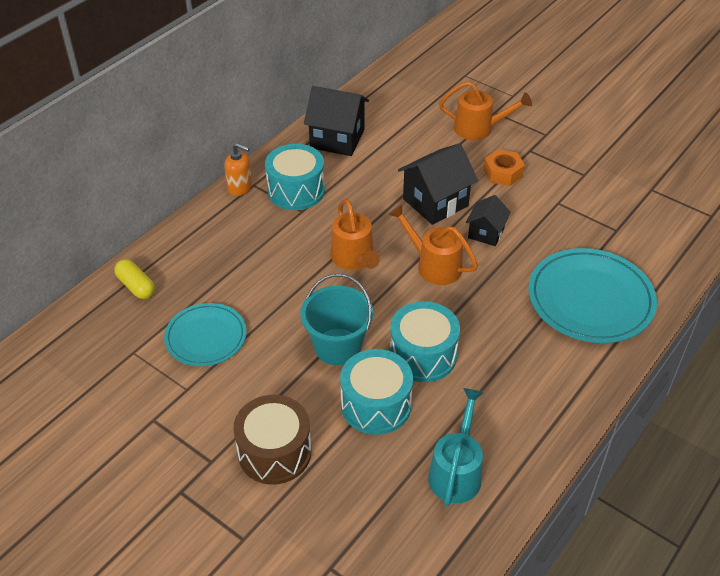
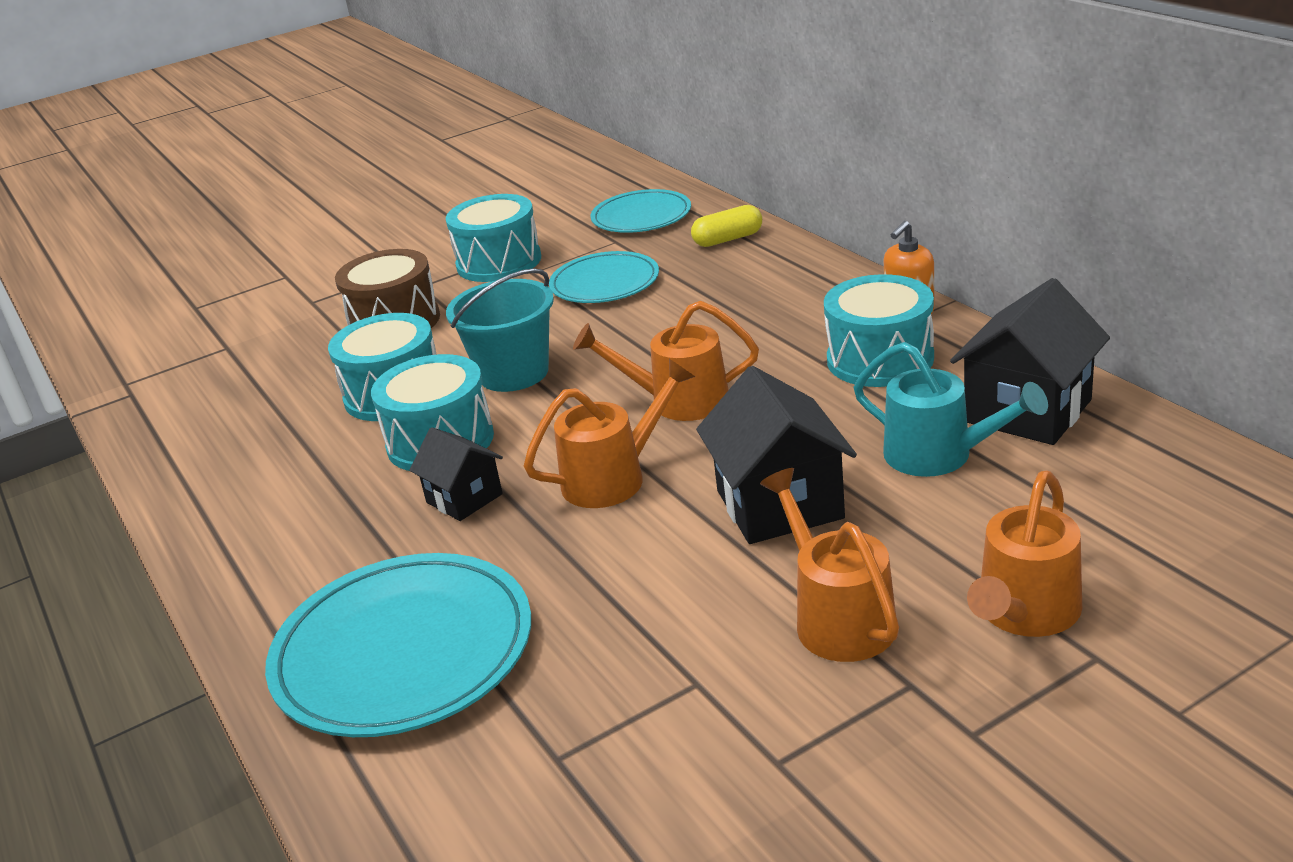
camera: 115 degrees right, 15 degrees down
(87, 348) = (641, 217): none -> turquoise plate
(167, 419) = (499, 262): none -> turquoise drum
(456, 471) = (242, 442): turquoise watering can -> turquoise watering can (940, 456)
(486, 233) = (659, 553): black house -> black house (464, 498)
(503, 173) = (837, 617): orange nut -> orange watering can

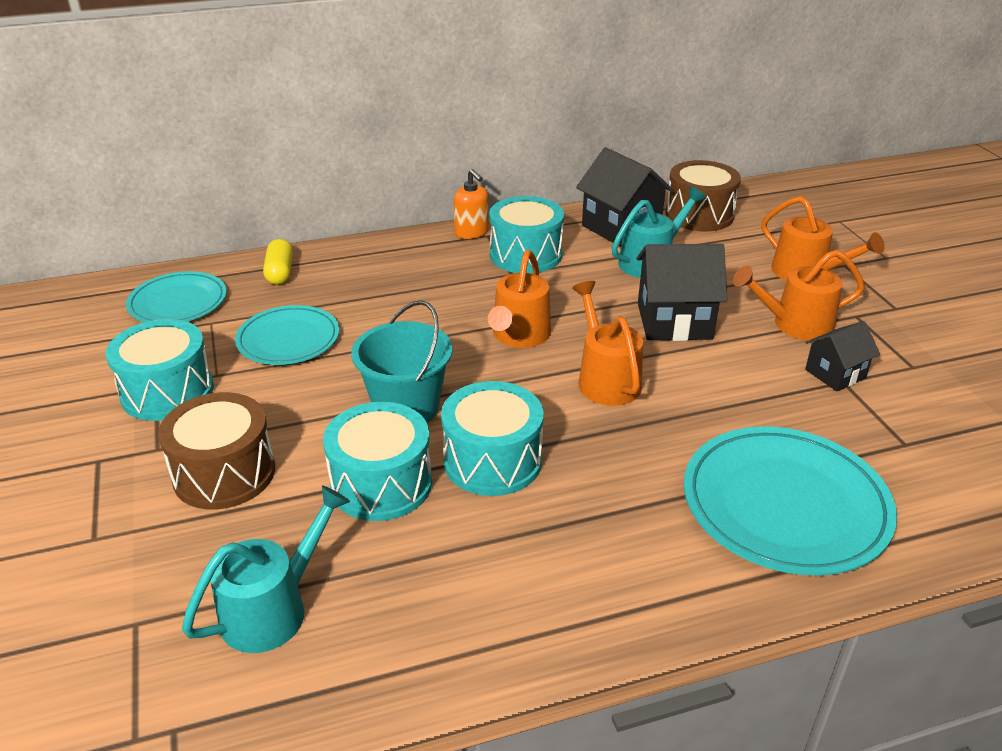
camera: 80 degrees left, 5 degrees up
(240, 393) = (274, 608): none -> turquoise watering can
(464, 498) = (592, 455): black house -> black house (835, 374)
(1146, 472) = (699, 215): none -> brown drum

